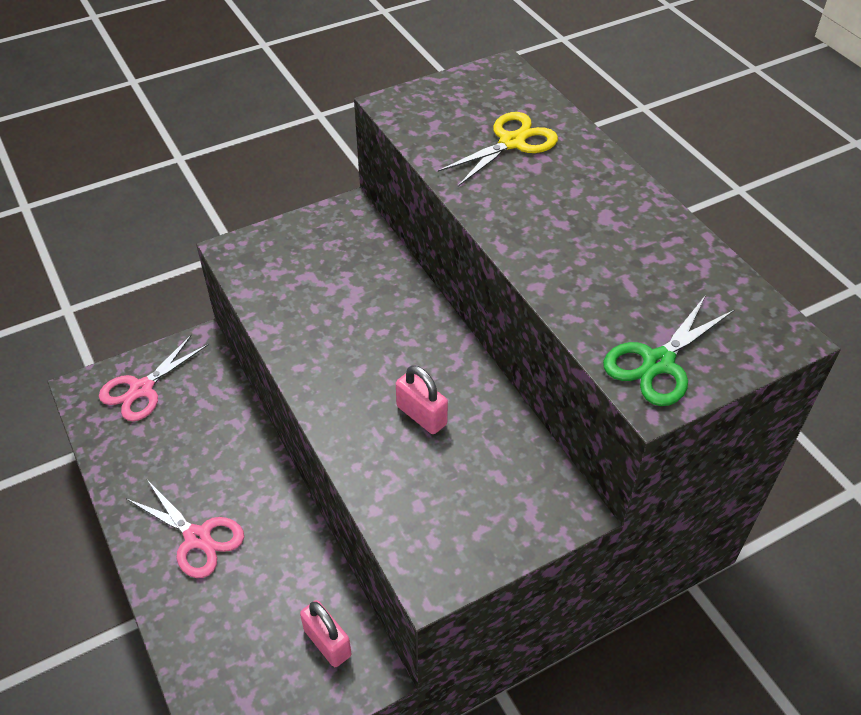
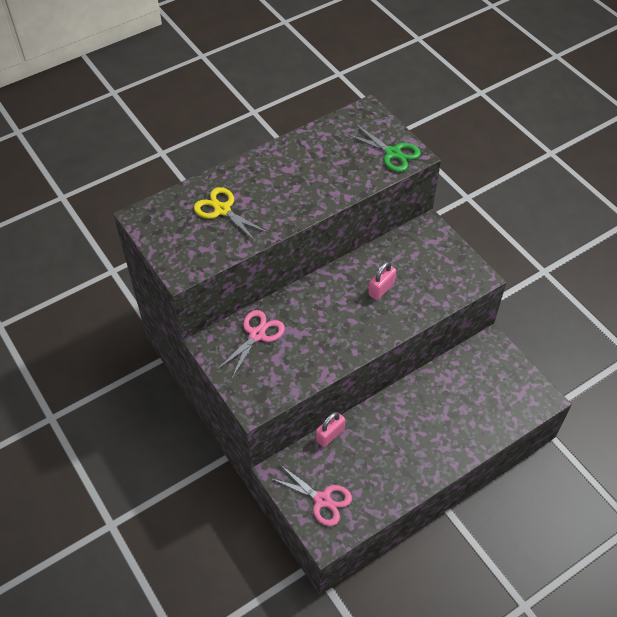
camera: 95 degrees left, 5 degrees up
(197, 538) = (431, 438): pink scissors -> pink scissors (257, 335)
(327, 643) = (479, 363): pink padlock -> pink padlock (330, 435)

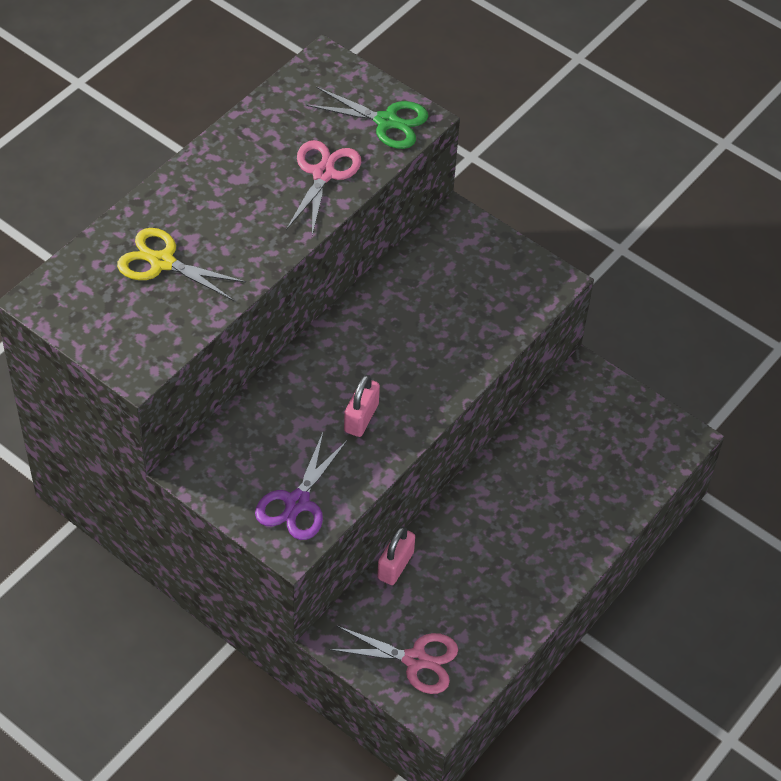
camera: 20 degrees left, 0 degrees up
(257, 335) = (257, 440): pink scissors -> pink scissors (323, 174)
(267, 380) = (297, 503): none -> purple scissors
(381, 289) = (417, 329): pink padlock -> pink padlock (361, 418)

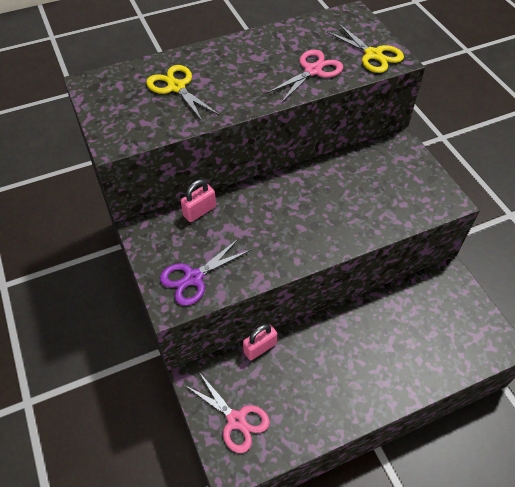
camera: 30 degrees right, 0 degrees up
(361, 418) = (269, 239): pink padlock -> pink padlock (199, 211)
(386, 121) = (373, 55): green scissors -> yellow scissors

